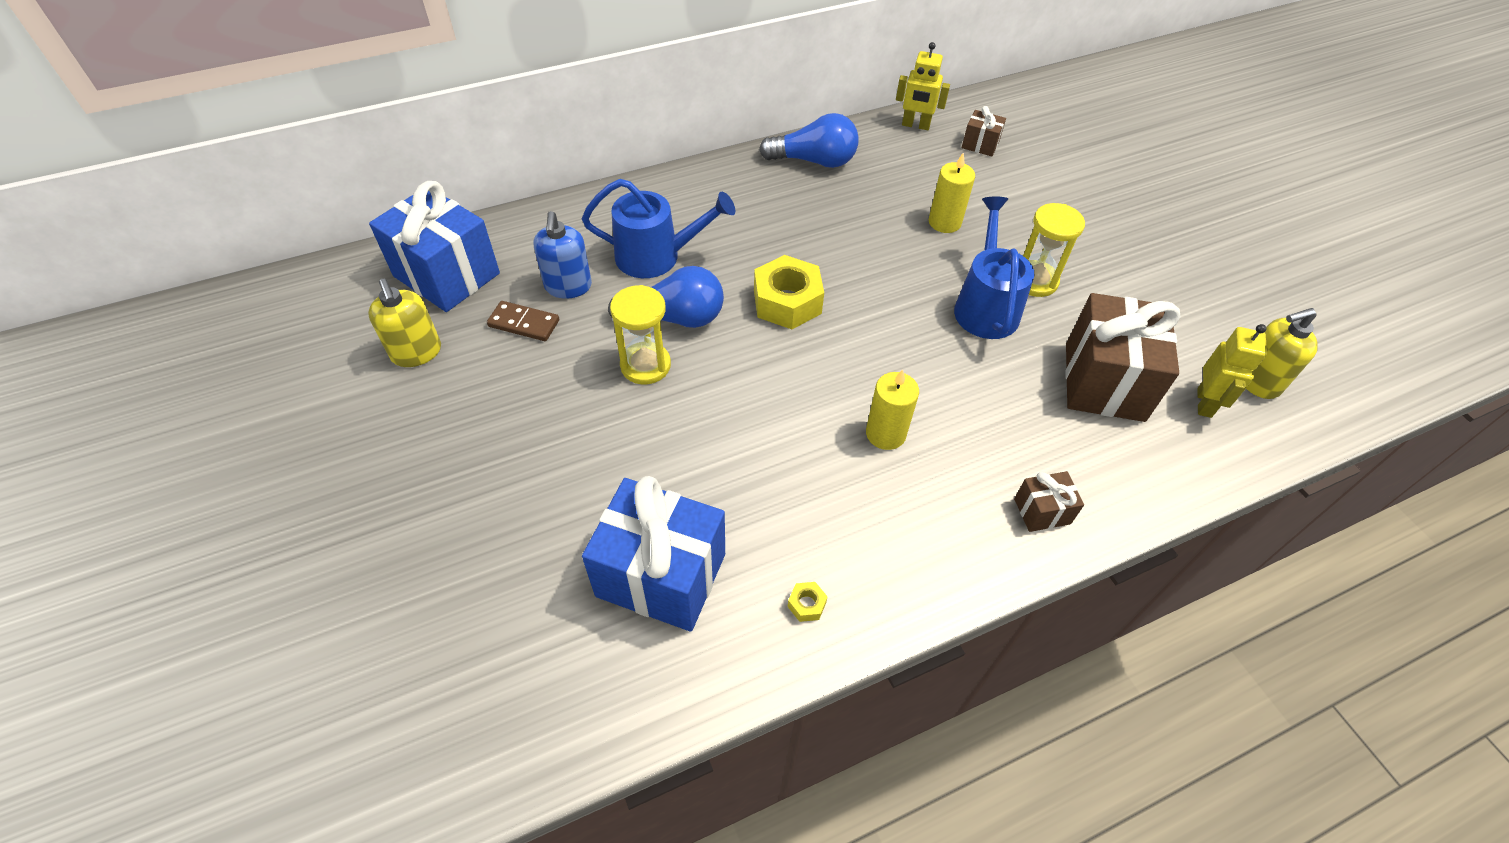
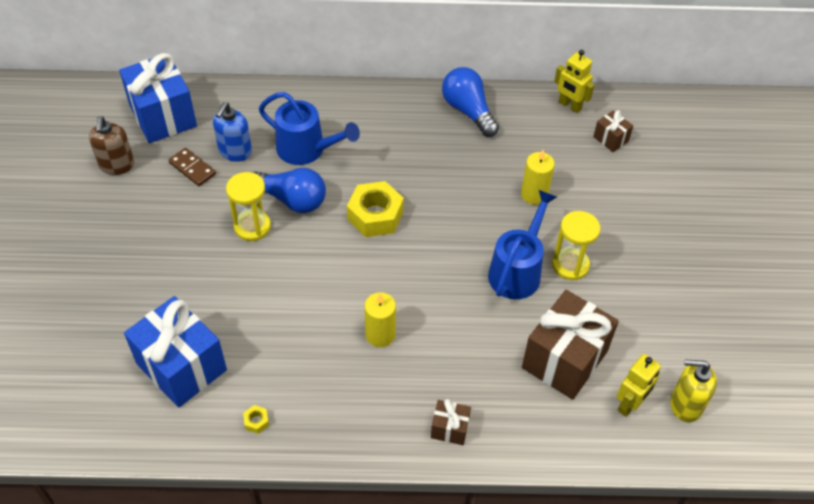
camera: 25 degrees right, 0 degrees up
(417, 353) = (117, 165): yellow soap dispenser -> brown soap dispenser
(814, 161) = (468, 111): blue light bulb -> blue light bulb turned 150 degrees counterclockwise

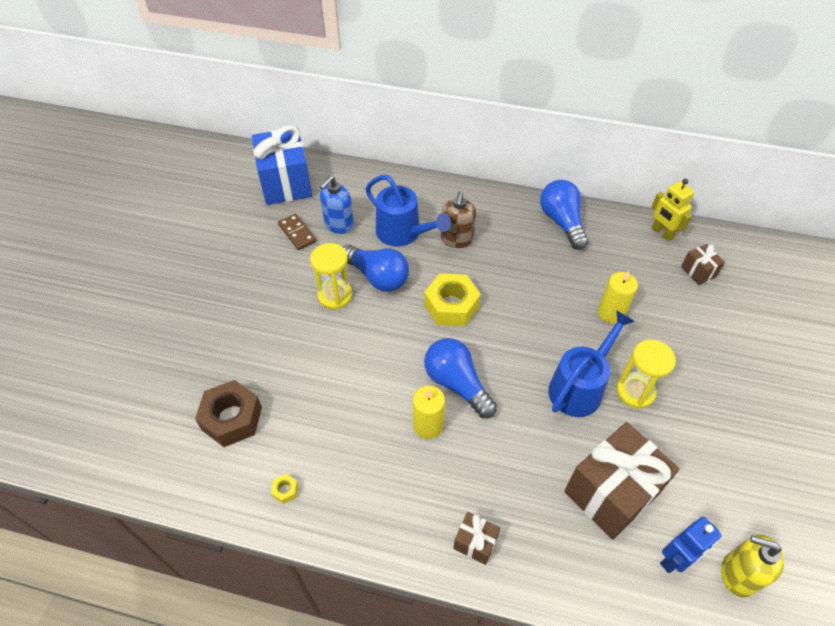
camera: 15 degrees right, 0 degrees up
(117, 165) = (233, 219): brown soap dispenser -> brown soap dispenser (457, 239)
(181, 367) = (232, 418): blue gift -> brown nut
(399, 290) = (457, 384): none -> blue light bulb
(630, 404) = (675, 559): yellow robot -> blue robot

